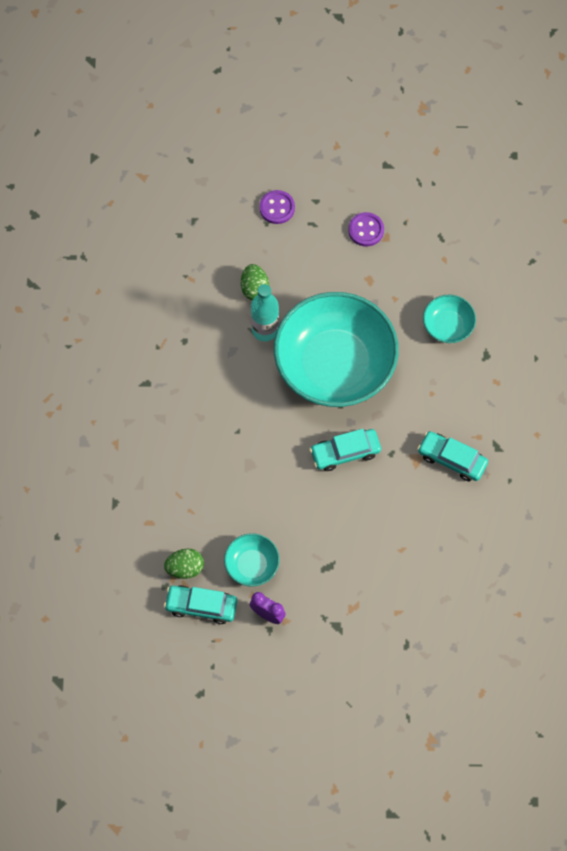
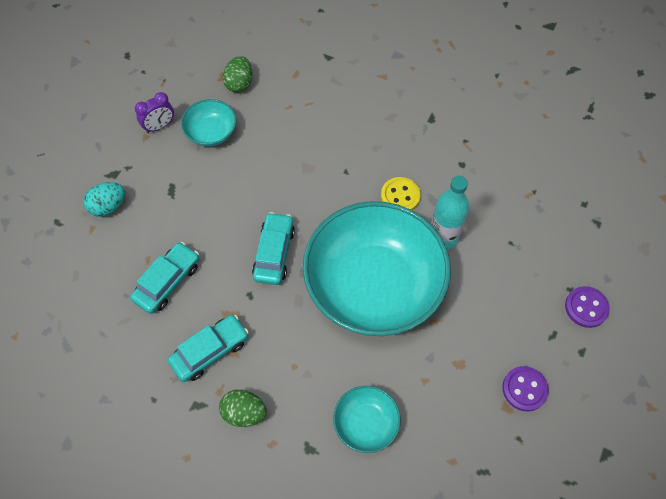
camera: 115 degrees right, 5 degrees down
(201, 606) = (199, 82): turquoise car -> turquoise car (167, 282)
(241, 377) = (400, 196): none -> yellow button
(254, 289) = (494, 246): green egg -> green egg (244, 413)
(370, 610) = (108, 206): none -> turquoise egg

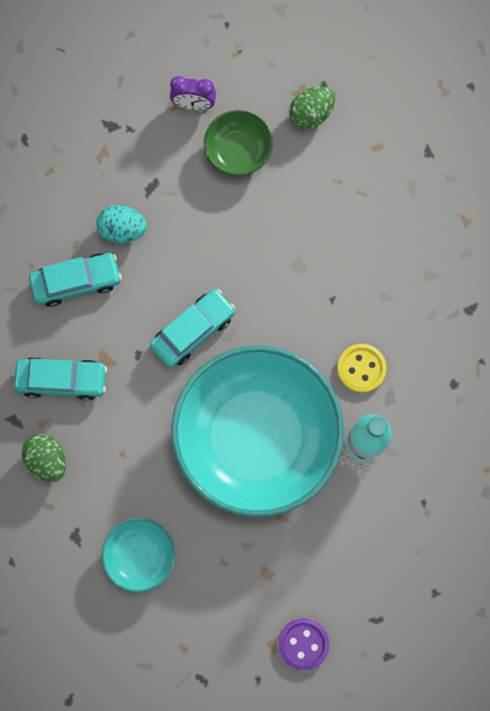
camera: 40 degrees right, 15 degrees up
(108, 206) = (81, 159): turquoise egg -> turquoise egg (122, 230)
(211, 132) = (238, 151): turquoise bowl -> green bowl
(586, 307) = (433, 622): purple button -> none

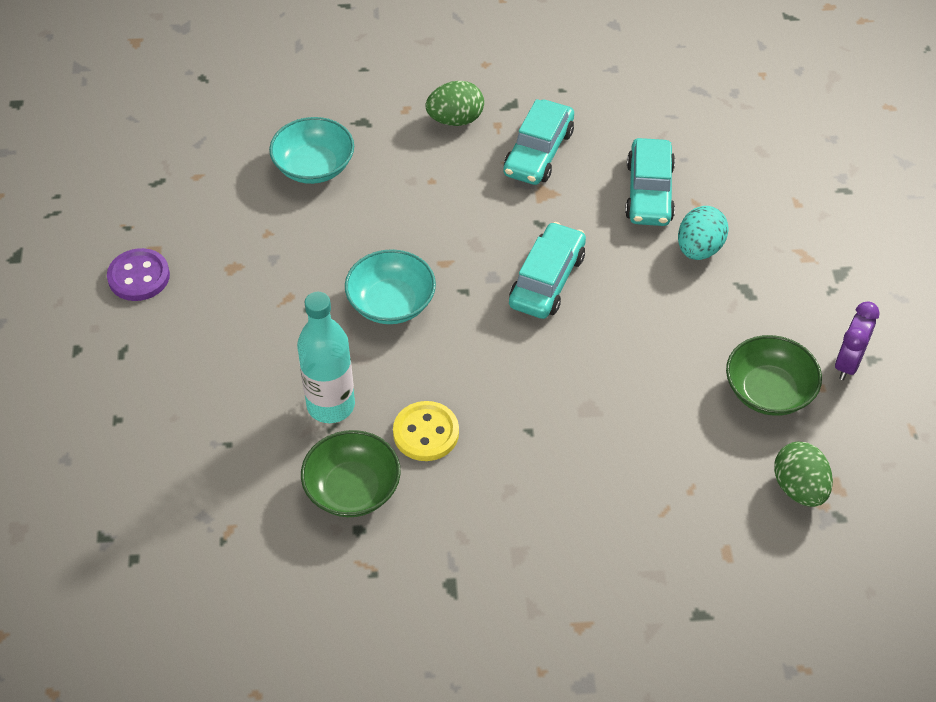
camera: 110 degrees right, 25 degrees down
(193, 330) = (547, 280): turquoise car -> turquoise car turned 135 degrees counterclockwise
(257, 437) = (391, 303): turquoise bowl -> turquoise bowl, size x0.43
(425, 400) = (352, 489): none -> green bowl

